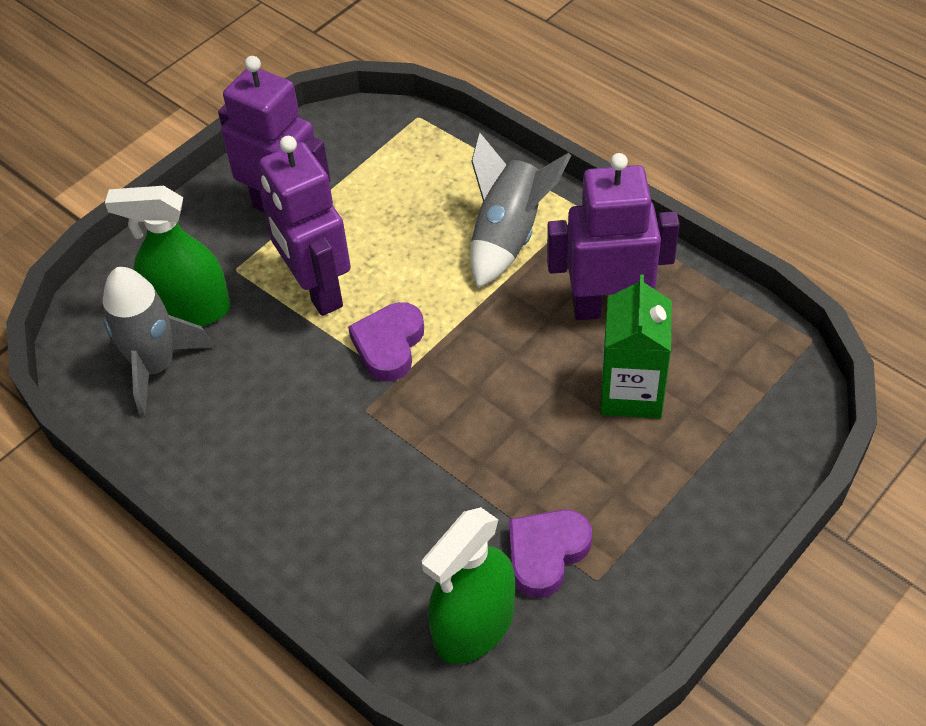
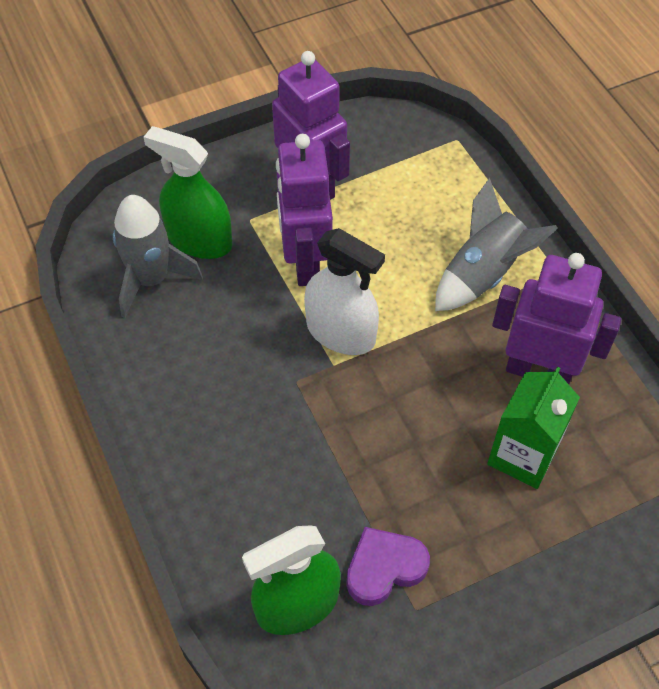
camera: 20 degrees right, 5 degrees up
(389, 345) = (341, 332): purple heart -> white spray bottle

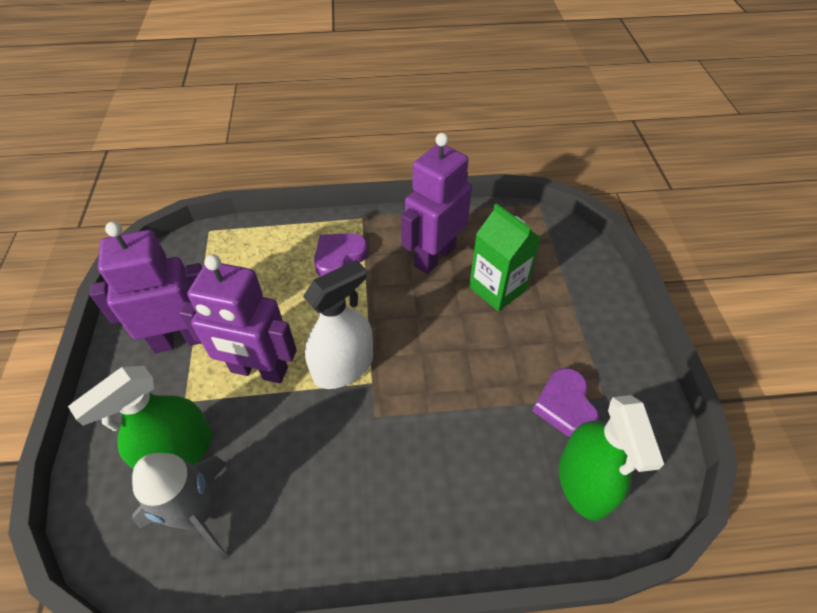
camera: 70 degrees left, 5 degrees down
(484, 273) = (339, 257): grey rocket -> purple heart

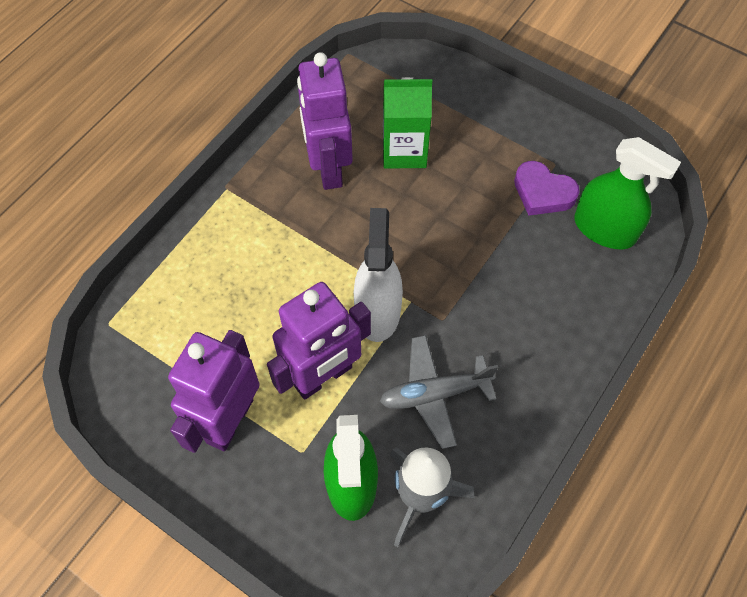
camera: 50 degrees left, 10 degrees up
(301, 457) = (434, 394): none -> grey plane
(339, 257) = (256, 238): purple heart -> none

